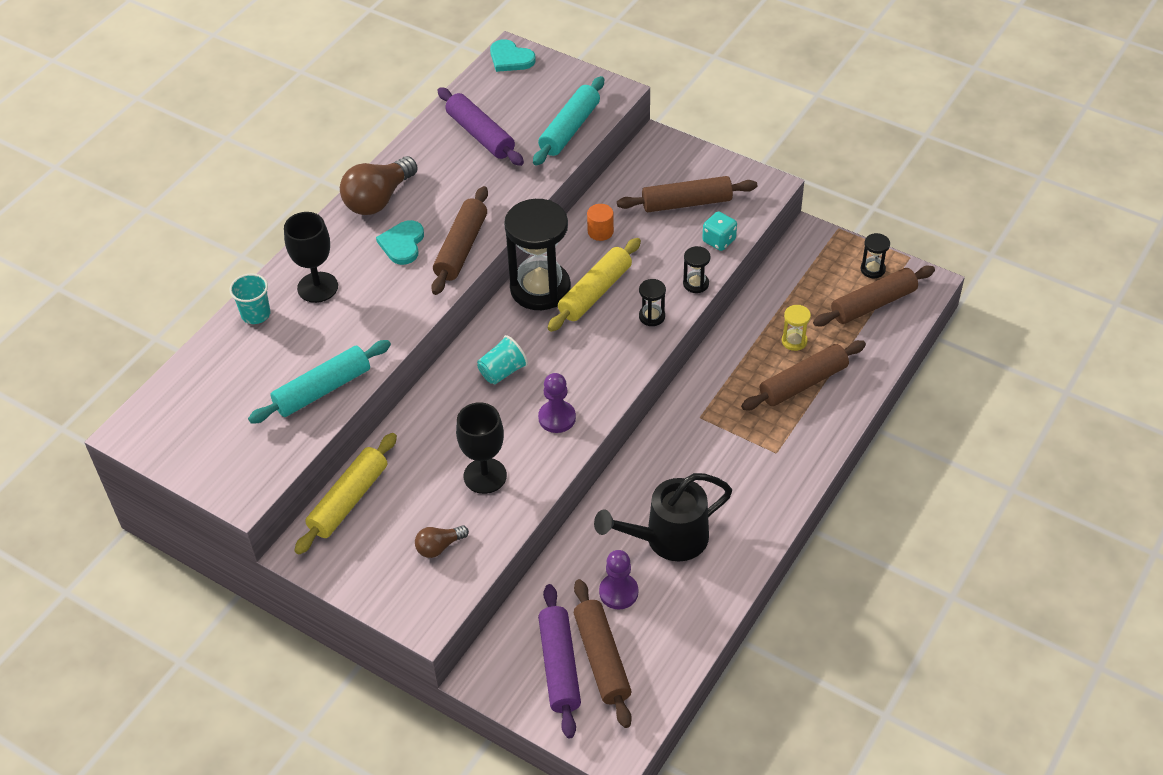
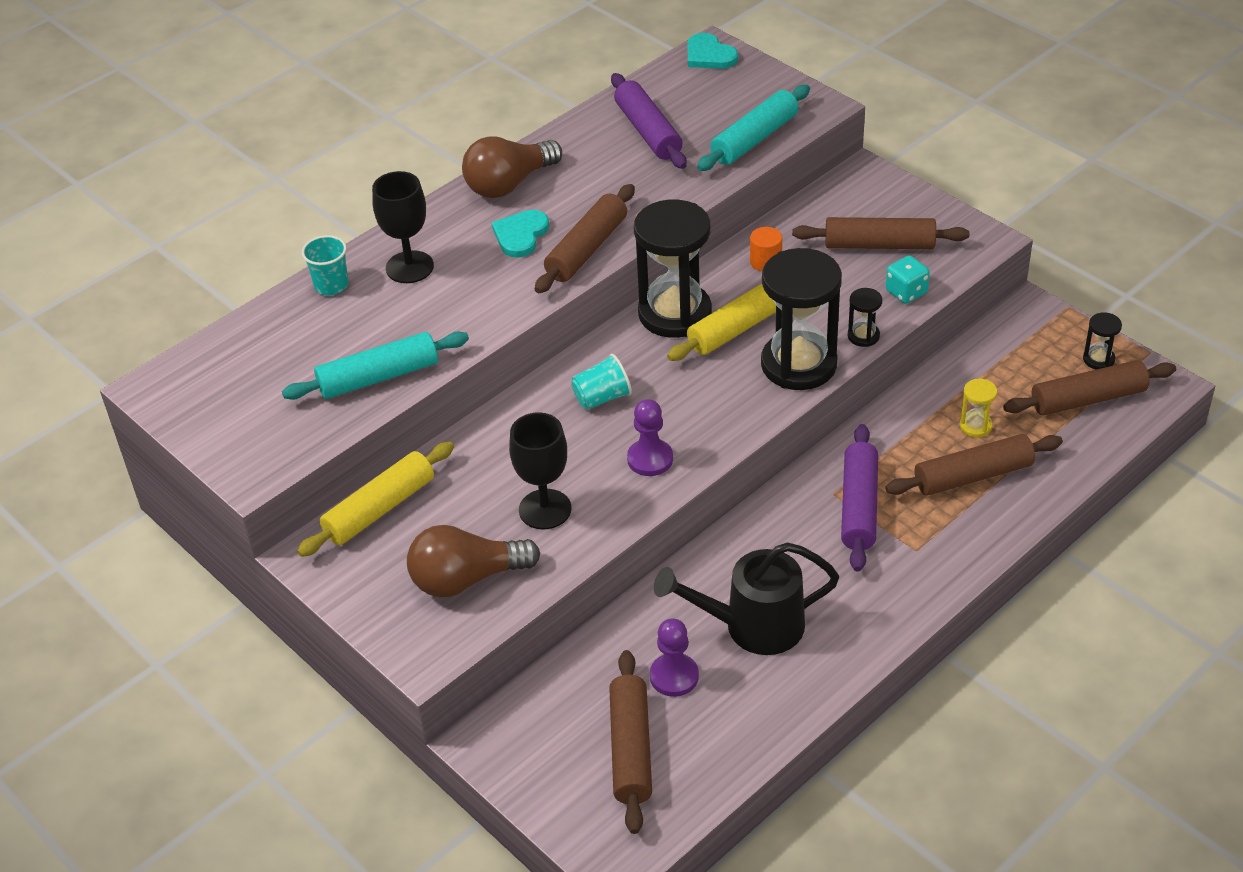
camera: 15 degrees right, 5 degrees down
(439, 547) = (466, 579): brown light bulb -> brown light bulb, size x1.91
(559, 666) = (577, 747): purple rolling pin -> purple rolling pin (859, 506)
(652, 316) = (798, 364): black hourglass -> black hourglass, size x2.34

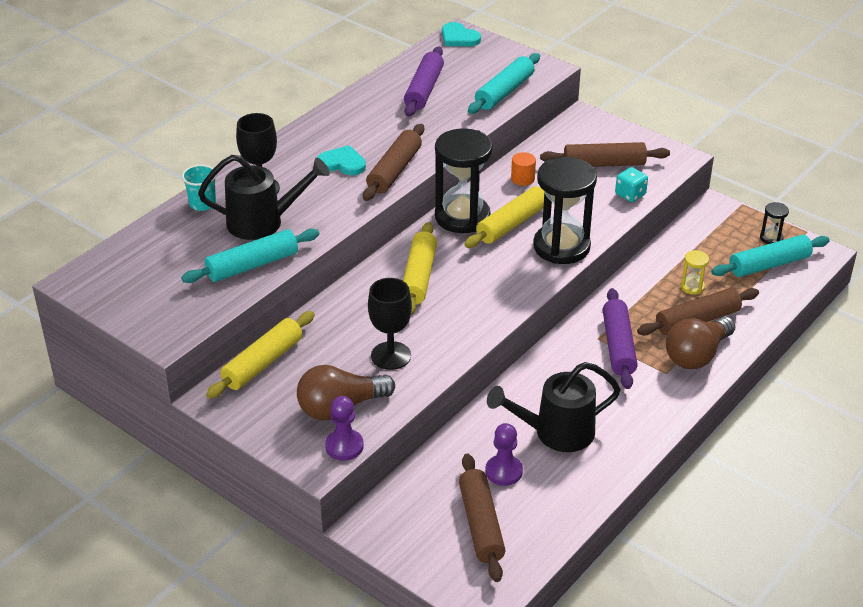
camera: 10 degrees left, 5 degrees down
(404, 316) = (264, 222): none -> black watering can
(509, 184) = (326, 129): brown light bulb -> brown light bulb (697, 355)
(520, 235) = (342, 163): turquoise heart -> turquoise heart turned 90 degrees clockwise
(602, 398) = (419, 277): turquoise cup -> yellow rolling pin
(648, 131) = (424, 90): purple rolling pin -> purple rolling pin turned 45 degrees clockwise
(650, 459) = (463, 317): purple pawn -> purple pawn (344, 446)
(863, 336) = (605, 225): black hourglass -> none
(1088, 399) = (769, 265): brown rolling pin -> turquoise rolling pin

